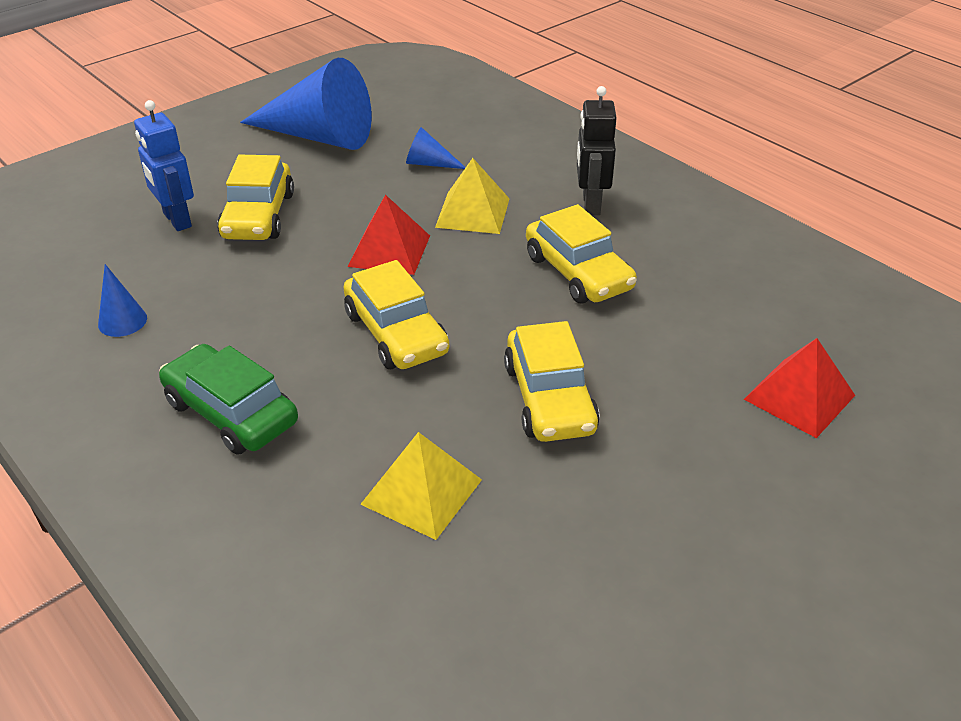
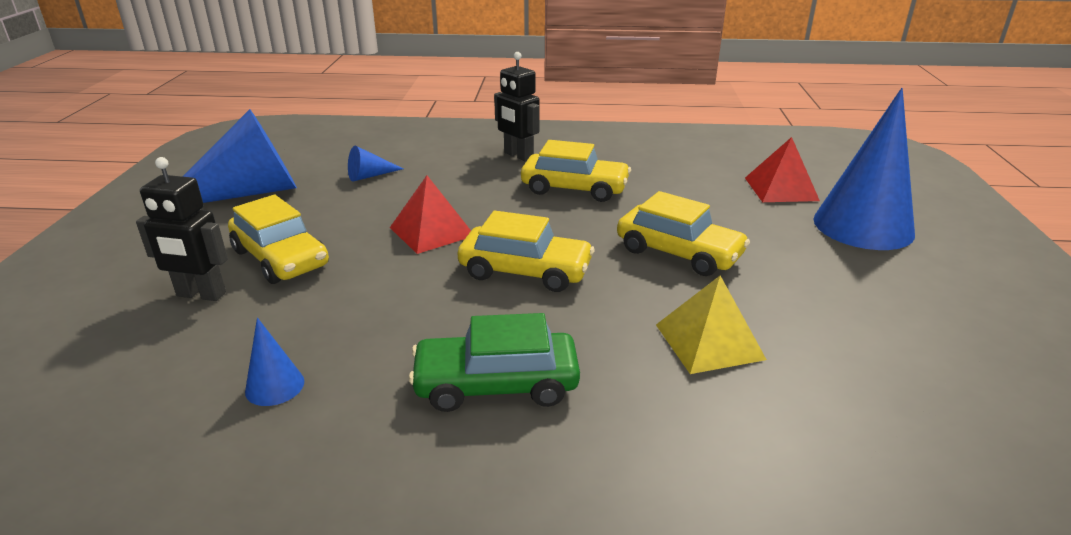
camera: 45 degrees left, 10 degrees down
(176, 220) = (201, 295): blue robot -> black robot
(472, 212) = (451, 188): yellow pyramid -> none
(803, 496) = (863, 226): none -> blue cone

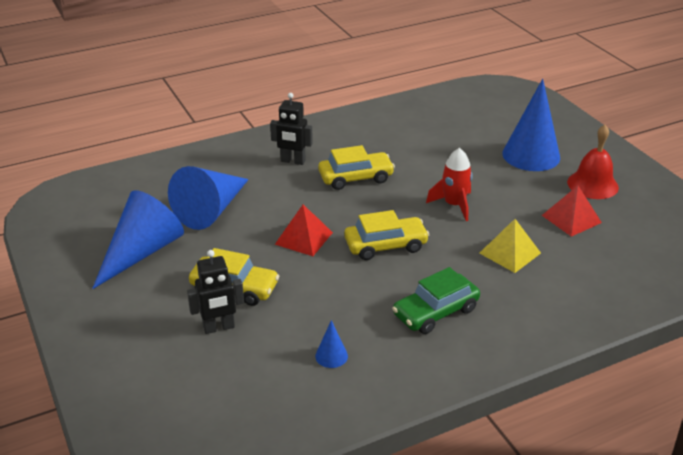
camera: 30 degrees left, 5 degrees up
(369, 176) = (211, 210): blue cone -> blue cone, size x2.34
(679, 252) = (454, 205): yellow car -> red rocket
(781, 189) = (472, 140): red pyramid -> red pyramid (571, 219)
(949, 290) = (592, 184): none -> red bell

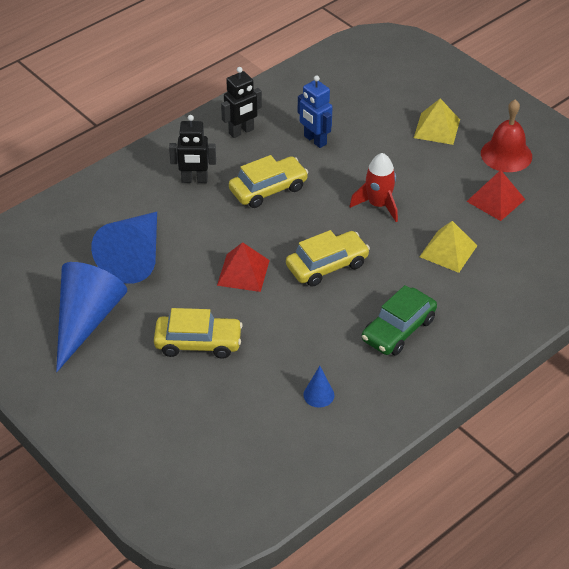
camera: 15 degrees left, 10 degrees up
(219, 327) = (201, 388): black robot -> black robot (241, 132)
(413, 148) = (314, 140): none -> blue robot
(531, 155) = (437, 128): blue cone -> yellow pyramid

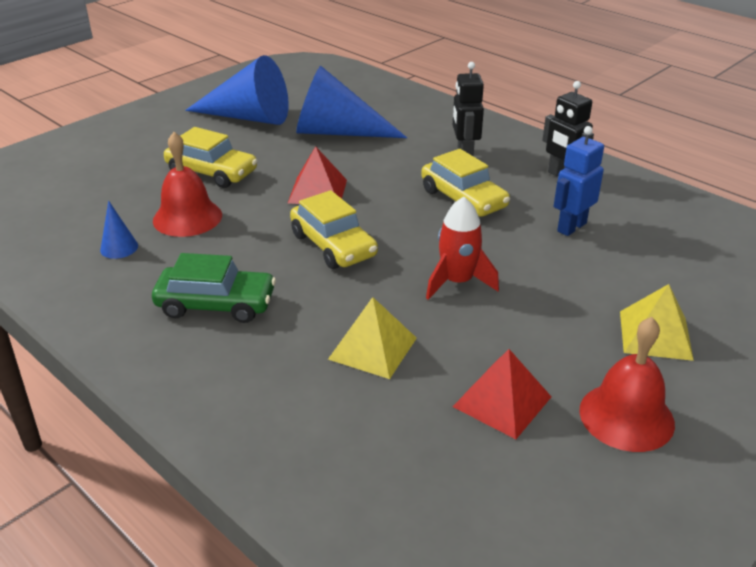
camera: 85 degrees right, 10 degrees down
(198, 343) = (212, 172): yellow car -> yellow car turned 60 degrees counterclockwise
(276, 354) = (187, 217): none -> red bell
(398, 330) = (216, 304): green car -> green car turned 150 degrees clockwise

